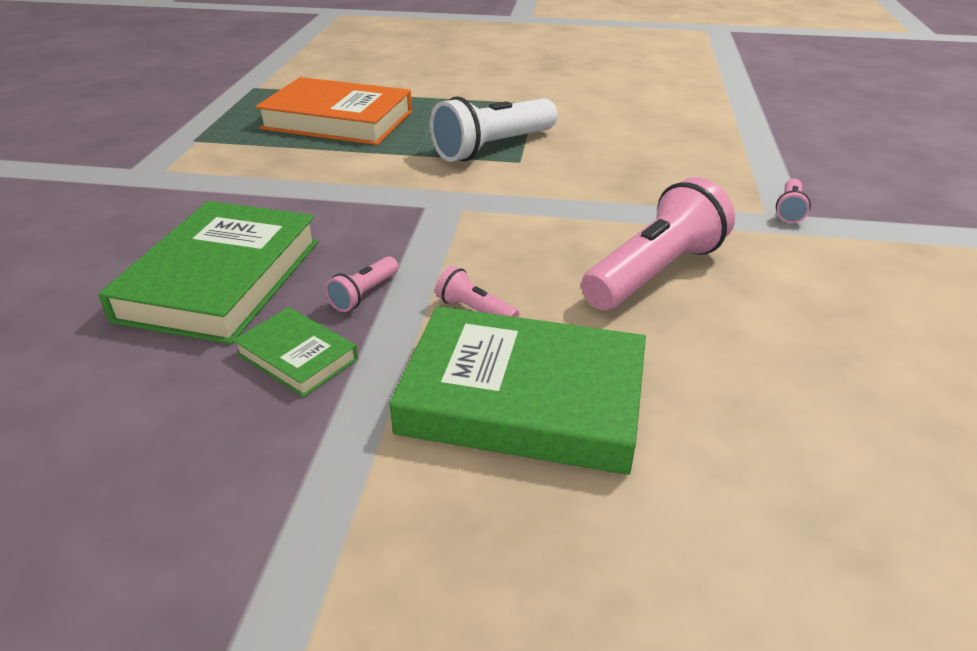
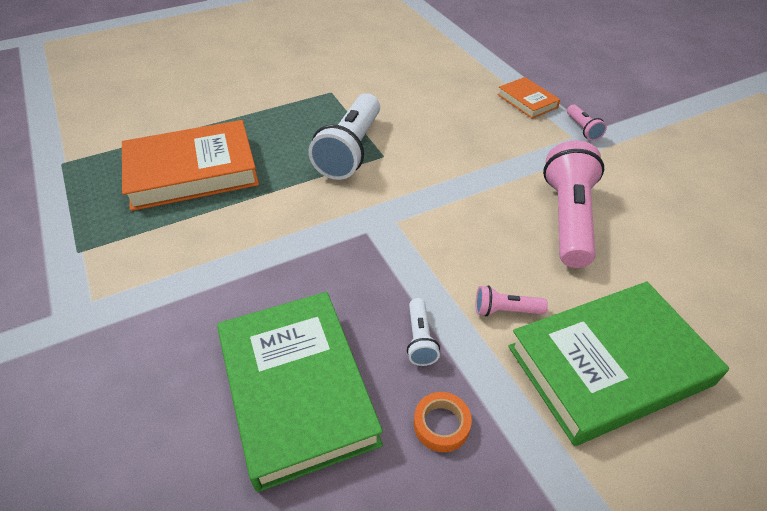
camera: 35 degrees left, 10 degrees up
(297, 356) = (441, 424): green book -> orange tape
(364, 294) = (420, 339): pink flashlight -> white flashlight
(750, 167) = (527, 101): none -> orange book

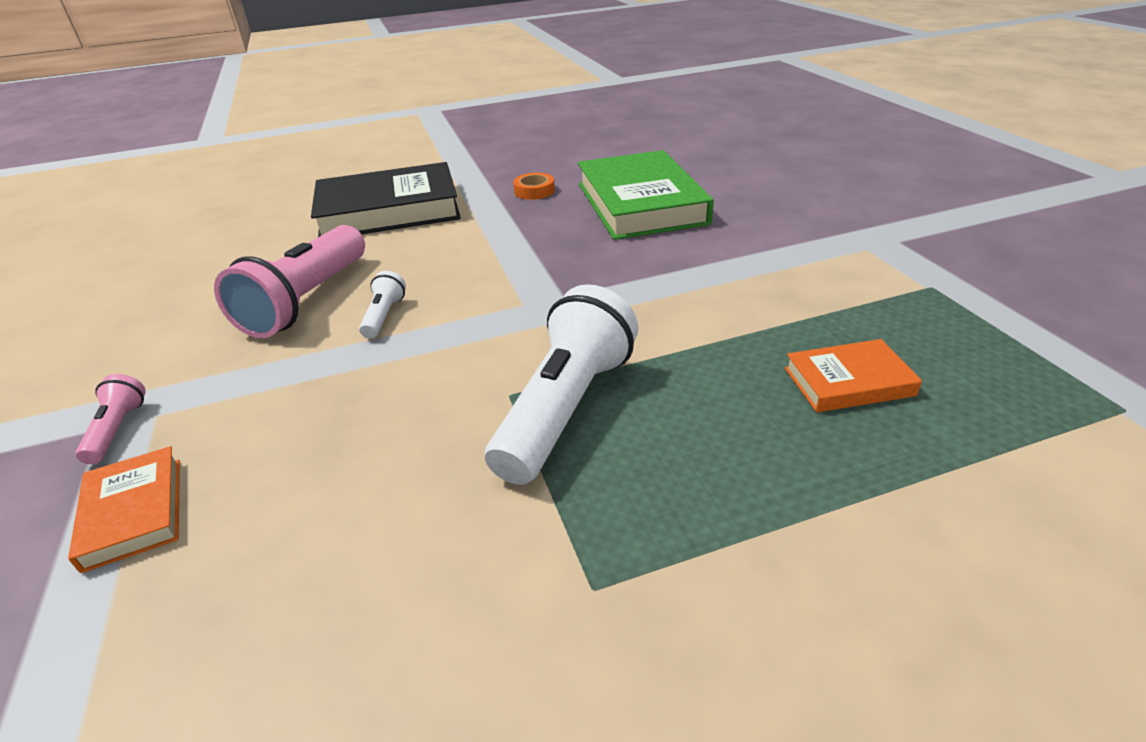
camera: 170 degrees left, 10 degrees down
(192, 171) = (848, 382): orange book -> orange book, size x0.49
(420, 339) = (533, 223): white flashlight -> white flashlight (384, 316)
(505, 310) = (446, 236): pink flashlight -> none
(609, 366) = (389, 210): green book -> black book

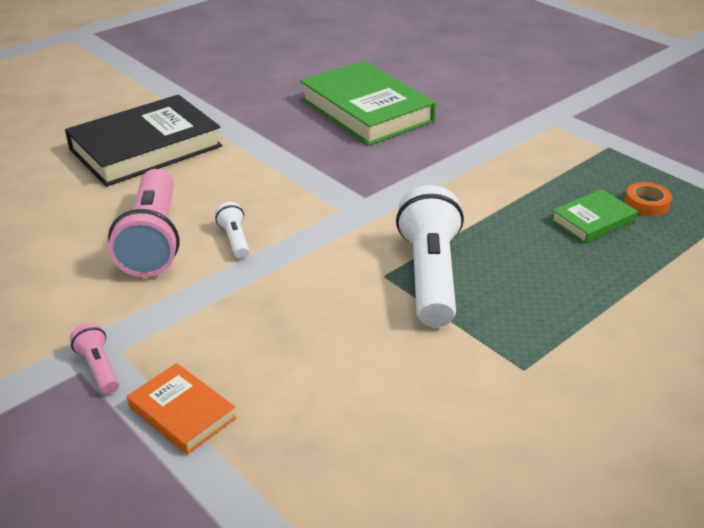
camera: 25 degrees left, 0 degrees up
(534, 191) = (266, 110): orange tape -> orange tape (646, 204)
(848, 382) = (593, 221): orange book -> green book

